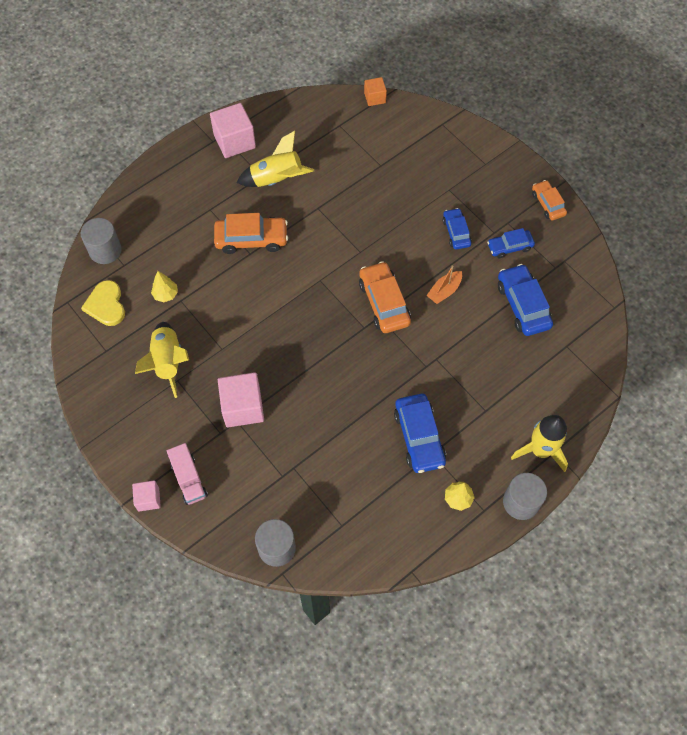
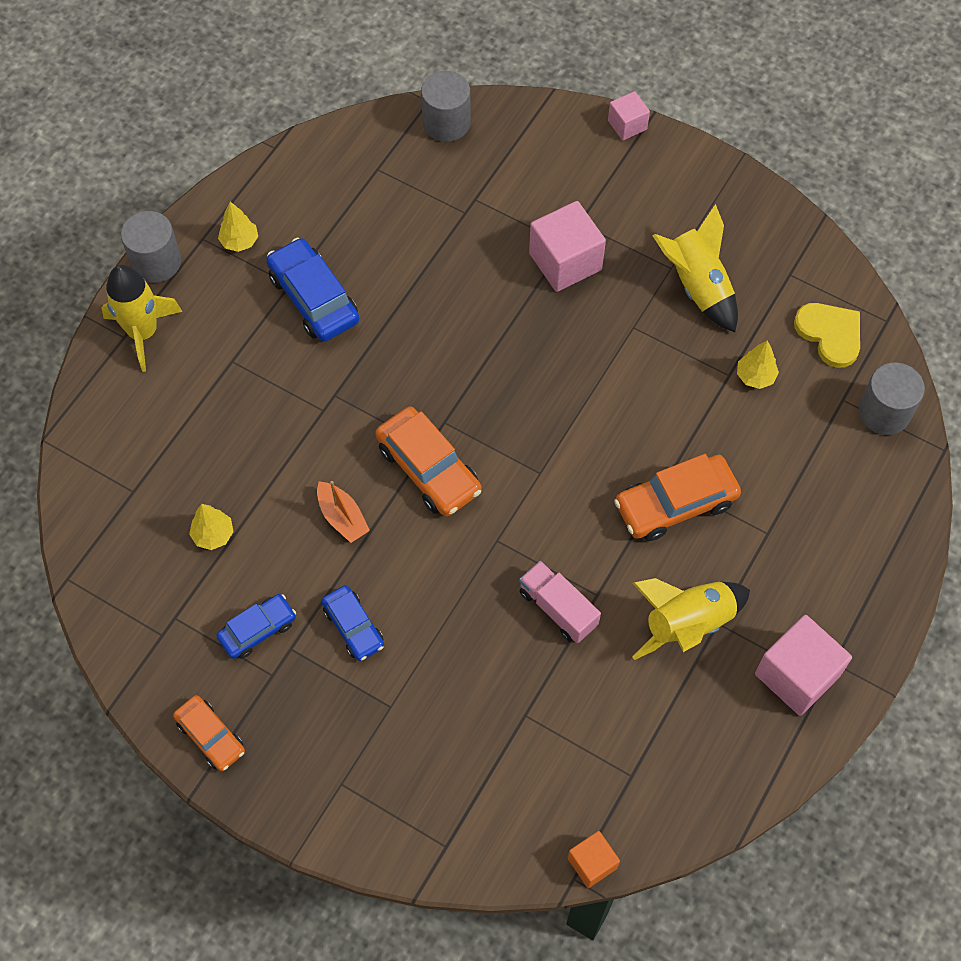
camera: 160 degrees right, 0 degrees up
(189, 479) = (590, 160): pink truck -> pink truck (558, 608)
(444, 291) = (342, 517): orange boat -> orange boat turned 120 degrees clockwise
(523, 305) = (213, 534): blue car -> yellow tree

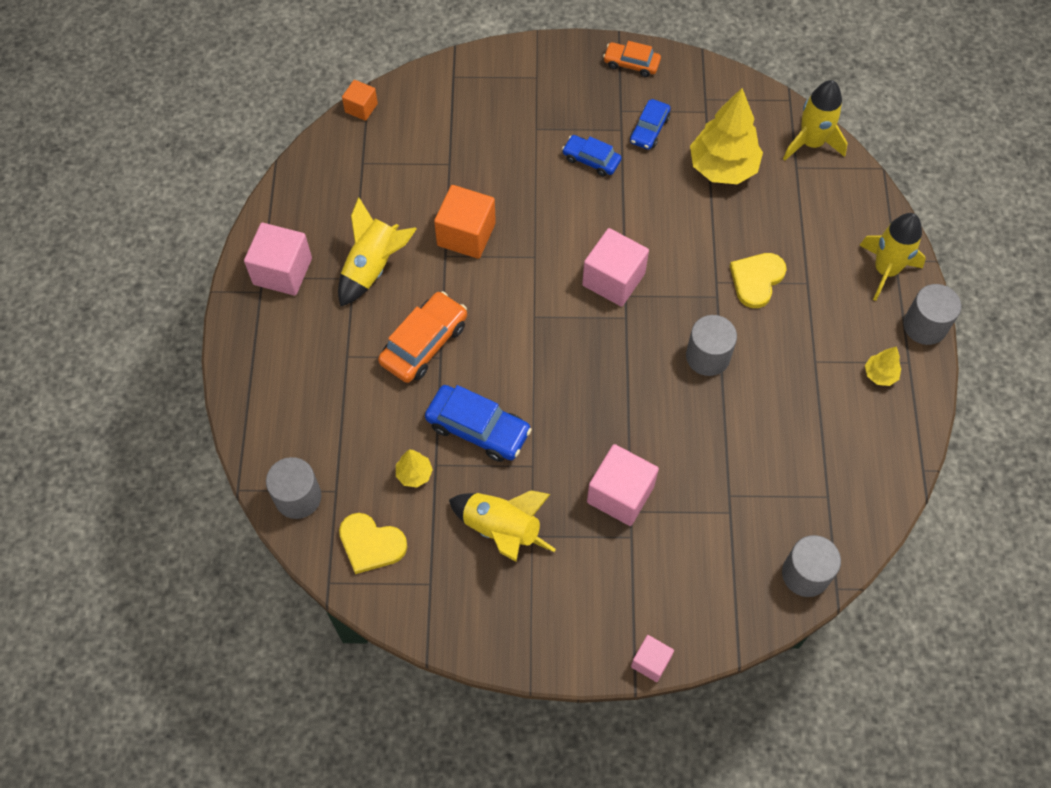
camera: 150 degrees right, 0 degrees up
(91, 511) = (811, 143): none -> yellow rocket
(213, 534) = (722, 168): yellow tree -> yellow tree, size x2.17
(280, 390) = (756, 280): none -> yellow heart
(314, 298) = (788, 359): blue car -> blue car (478, 428)
(342, 517) = (648, 219): orange boat -> none
(390, 341) = (707, 356): none -> grey cylinder
(428, 469) = (613, 279): orange car -> pink cube
(558, 608) = (466, 234): pink truck -> orange cube

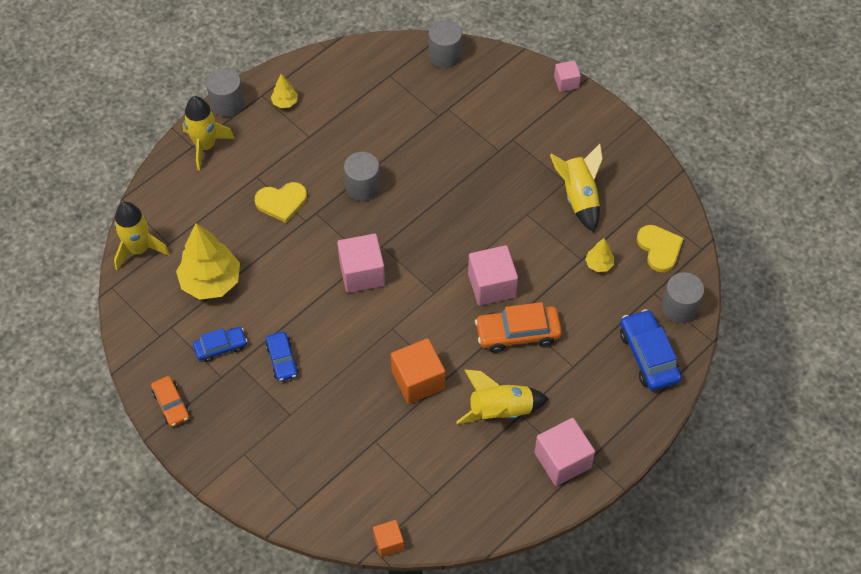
camera: 135 degrees left, 5 degrees down
(478, 428) = (536, 258): blue car -> blue car (648, 355)
(620, 494) = (495, 162): pink cube -> pink cube (491, 285)

